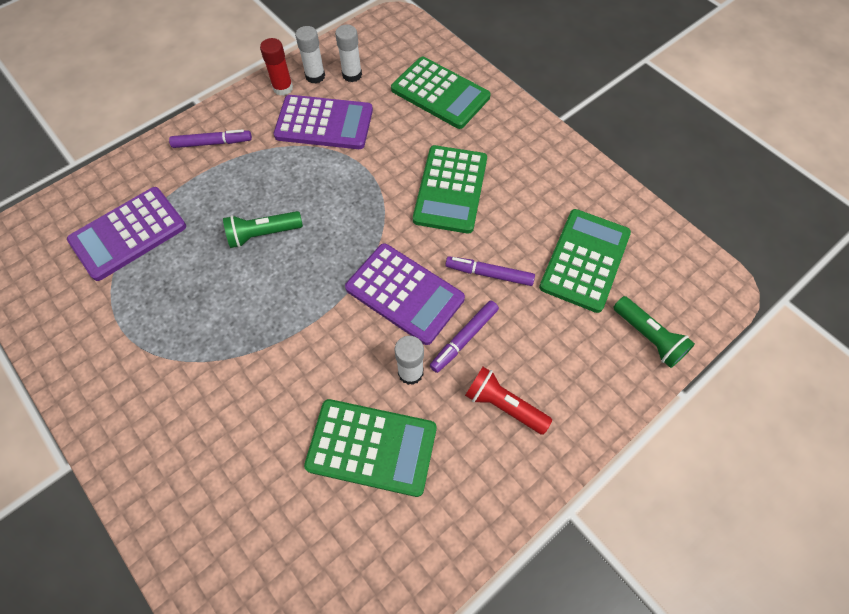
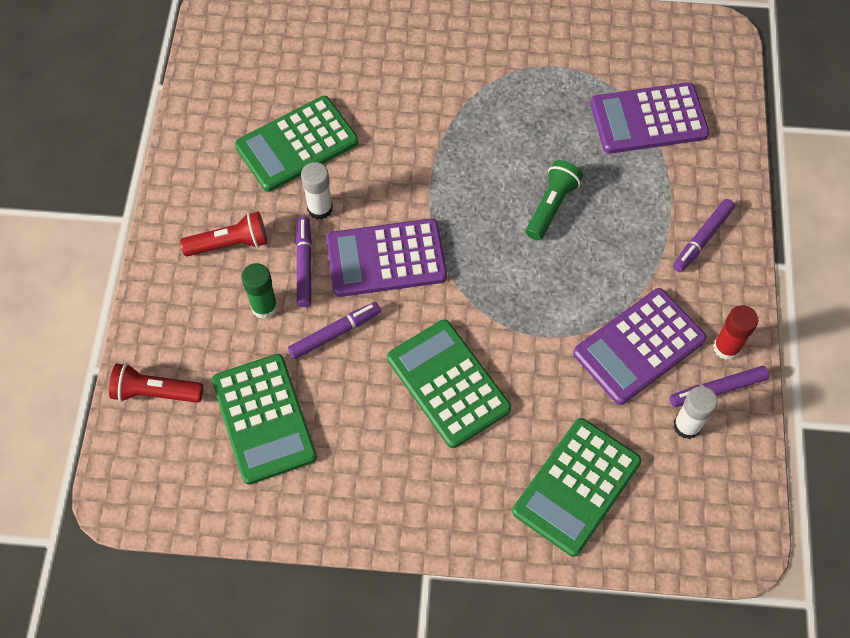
camera: 135 degrees right, 0 degrees up
(128, 234) = (648, 119): purple calculator -> purple calculator turned 105 degrees counterclockwise
(315, 76) = (717, 390): white glue stick -> purple marker
(440, 93) = (577, 486): green calculator -> green calculator turned 45 degrees counterclockwise
(520, 332) = (264, 307): none -> green glue stick
(648, 337) = (155, 392): green flashlight -> red flashlight

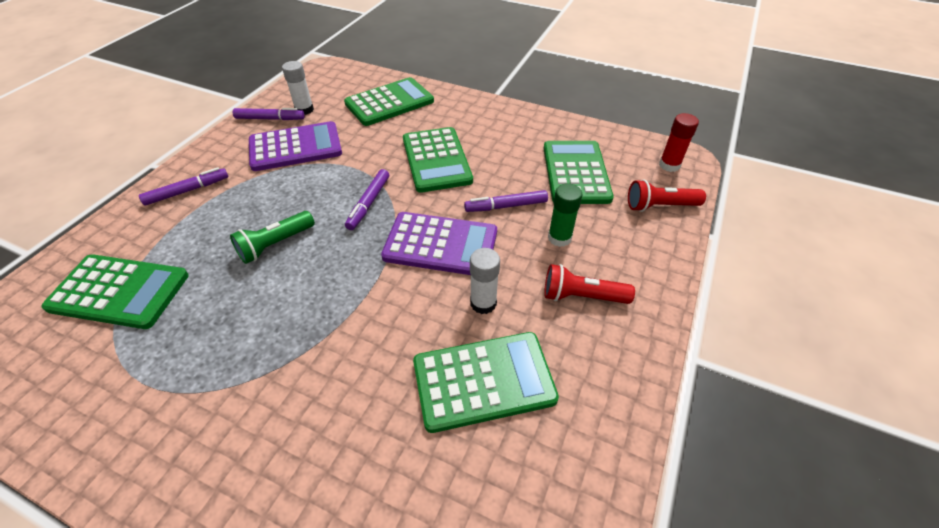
camera: 160 degrees left, 15 degrees down
(155, 392) = (659, 206): red flashlight -> red flashlight turned 150 degrees clockwise
(304, 265) = (515, 259): purple marker -> purple marker (369, 203)
(648, 119) = (119, 291): purple calculator -> green calculator
(726, 347) = (242, 134): red glue stick -> red glue stick (669, 165)

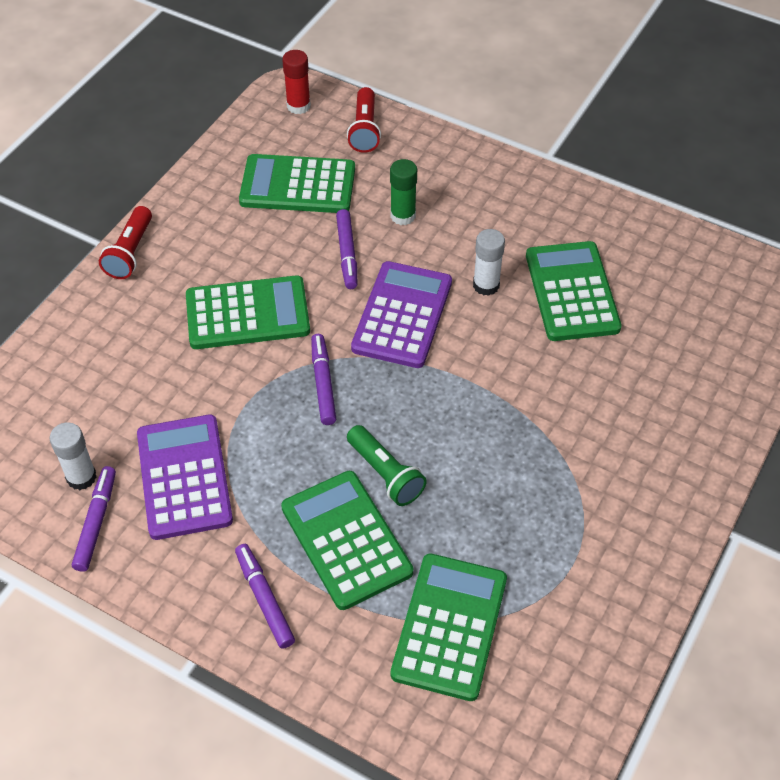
camera: 85 degrees left, 5 degrees up
(369, 203) = (323, 383): purple marker -> purple marker turned 120 degrees counterclockwise
(389, 102) = (91, 366): green calculator -> green calculator (346, 540)
(581, 296) = (482, 212): red flashlight -> red flashlight (130, 252)

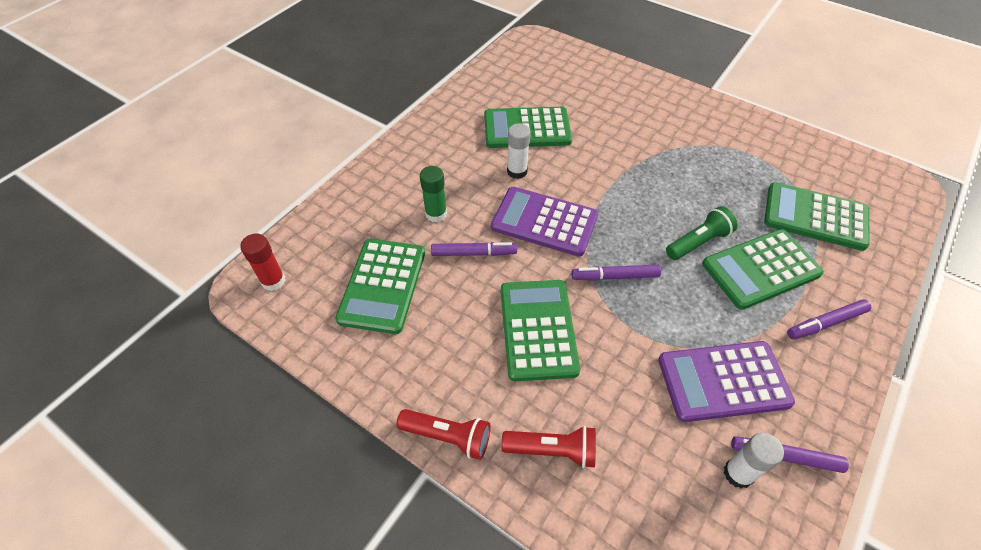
camera: 85 degrees left, 0 degrees up
(364, 130) = (324, 232): red flashlight -> red flashlight (552, 450)

